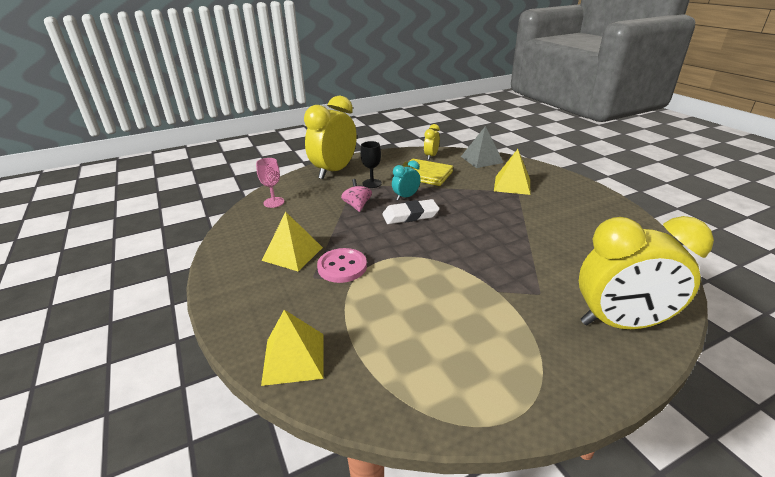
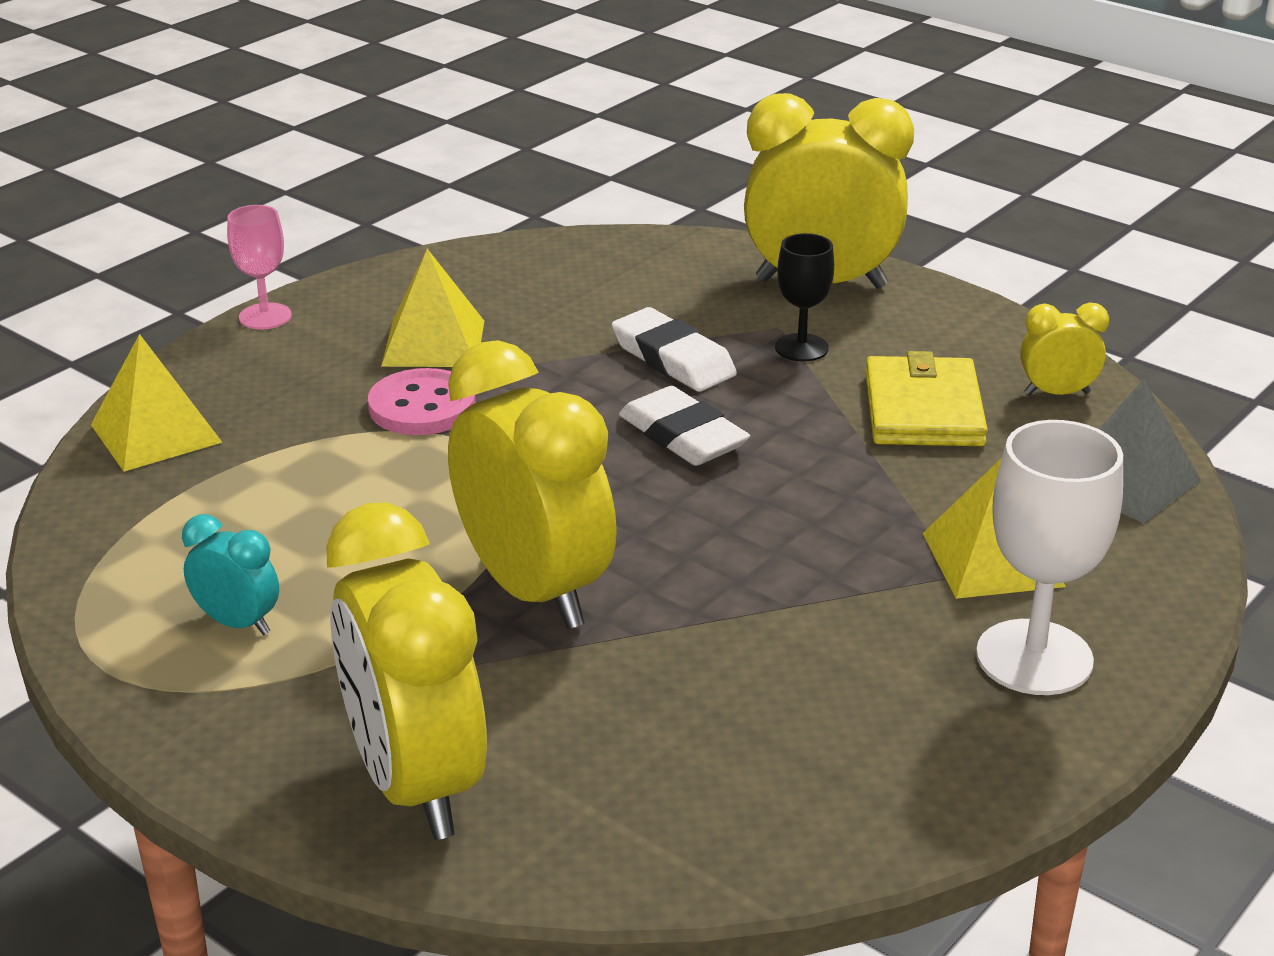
camera: 65 degrees right, 0 degrees up
(274, 202) = (610, 261): pink goblet -> pink goblet (265, 316)
(357, 206) = (673, 359): pink spinning top -> white eraser
(406, 197) = (771, 409): turquoise clock -> turquoise clock (238, 623)
(496, 267) = (534, 590): none -> yellow clock
(563, 191) = (1034, 658): none -> white goblet

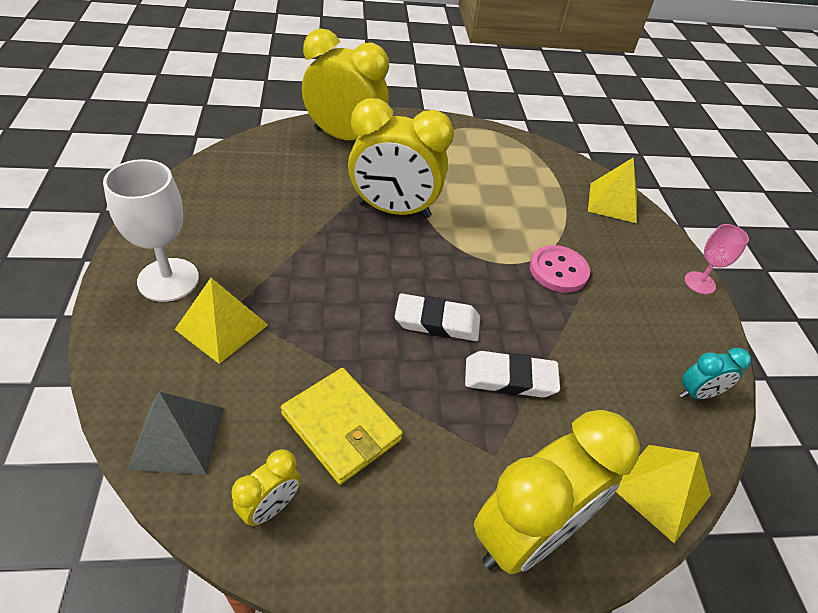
camera: 130 degrees right, 15 degrees up
(238, 623) = (463, 154): turquoise clock -> turquoise clock (697, 393)
(433, 343) = (618, 313): yellow pyramid -> yellow pyramid (661, 491)
(801, 348) = (460, 440): black goblet -> none

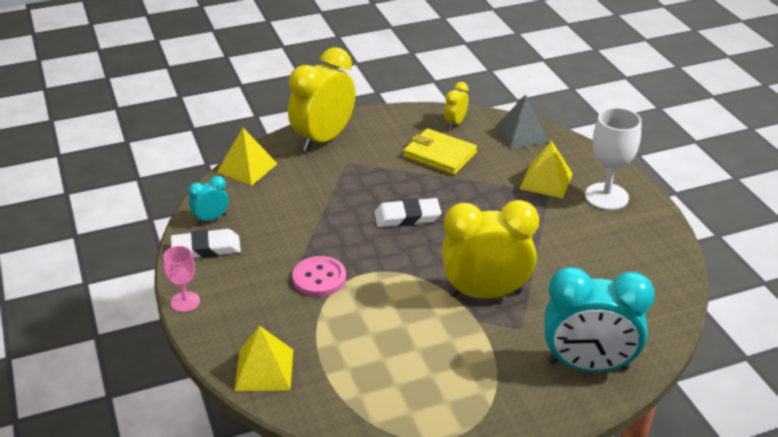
camera: 170 degrees right, 10 degrees down
(344, 137) = (588, 365): yellow clock -> turquoise clock
(510, 378) = (346, 197): white eraser -> white eraser (206, 248)

